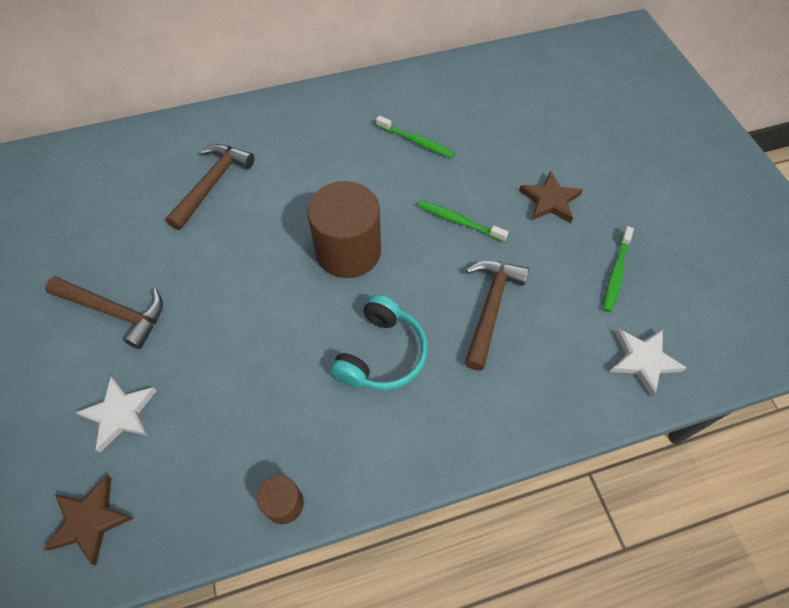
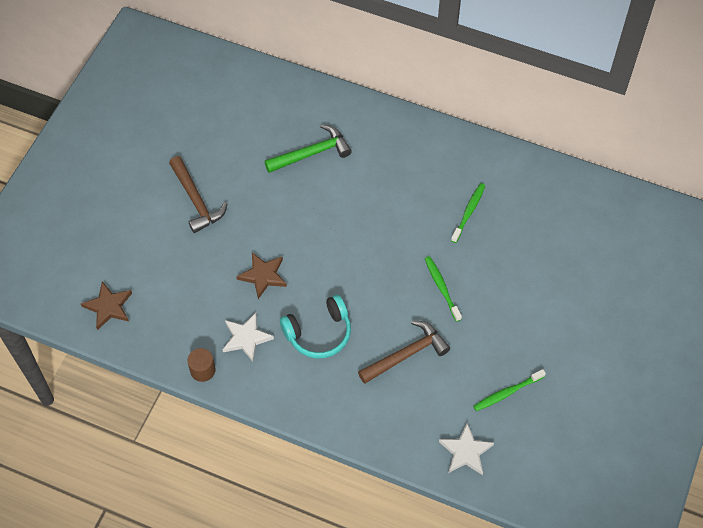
camera: 40 degrees right, 0 degrees up
(120, 414) = (159, 262): white star -> white star (246, 338)
(212, 184) = (312, 153): brown hammer -> green hammer
(348, 251) = (355, 257): brown cylinder -> none
(416, 141) = (468, 212): green toothbrush -> green toothbrush turned 135 degrees counterclockwise
(549, 200) = (516, 317): brown star -> brown star (263, 275)

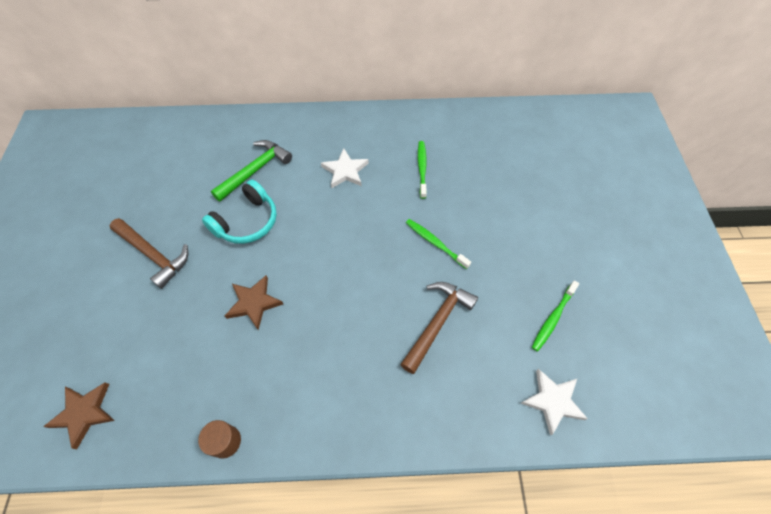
camera: 25 degrees left, 0 degrees up
(246, 338) = (262, 379): white star -> white star (345, 171)
(319, 333) = (338, 339): turquoise headphones -> turquoise headphones (247, 221)

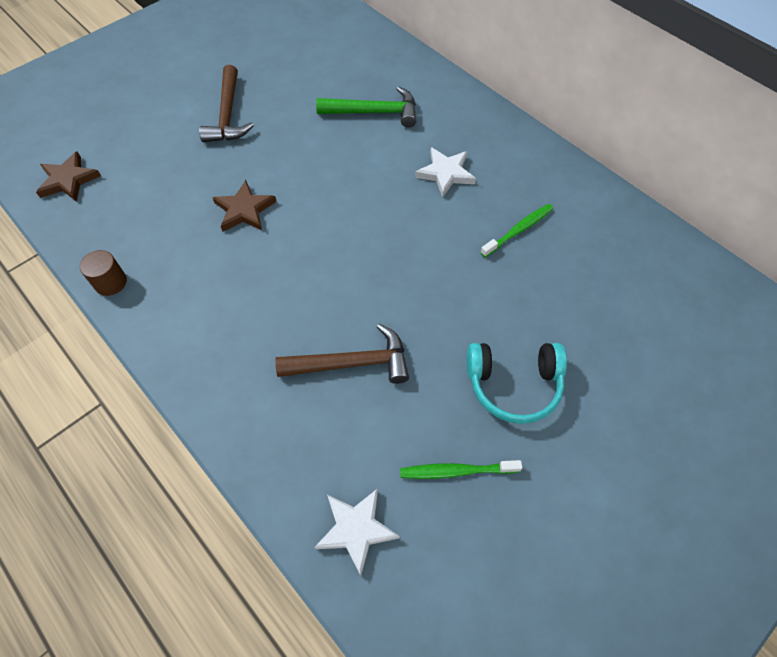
camera: 50 degrees right, 0 degrees up
(247, 221) = (317, 146): turquoise headphones -> turquoise headphones (513, 384)
(435, 243) = (440, 302): green toothbrush -> none

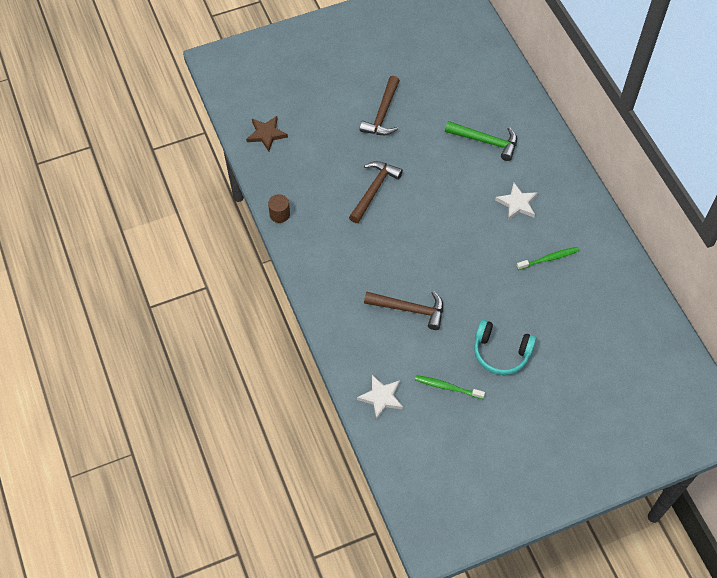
camera: 20 degrees right, 0 degrees up
(244, 210) = (374, 190): brown star -> brown hammer

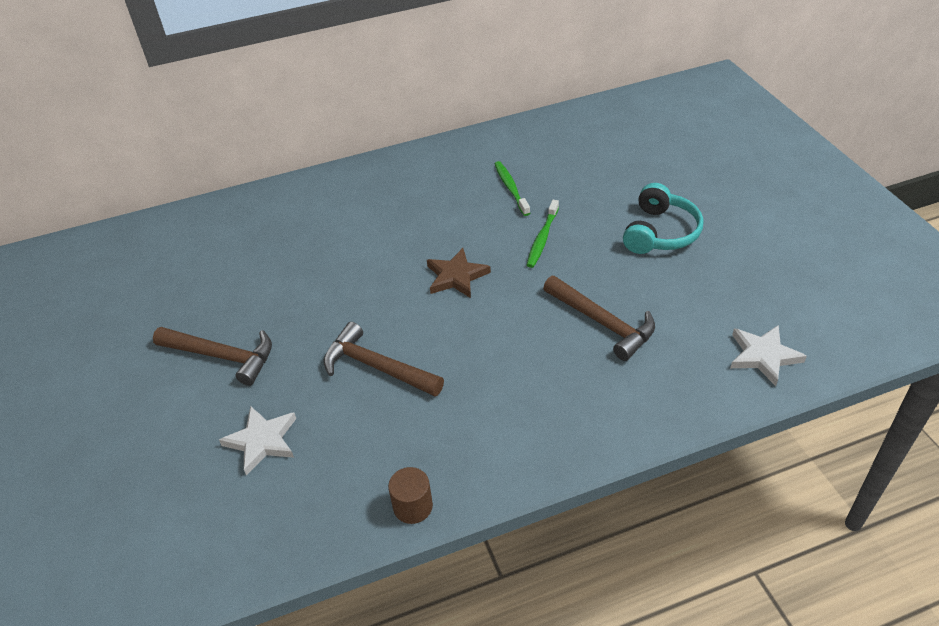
camera: 85 degrees left, 15 degrees down
(266, 134) = (216, 536): brown star -> brown star (456, 276)
(410, 309) = (603, 323): brown hammer -> brown hammer turned 120 degrees clockwise
(448, 387) = (726, 284): green toothbrush -> green toothbrush (542, 238)
(486, 141) = (309, 240): green hammer -> none
(517, 203) = (421, 213): white star -> white star (262, 441)

